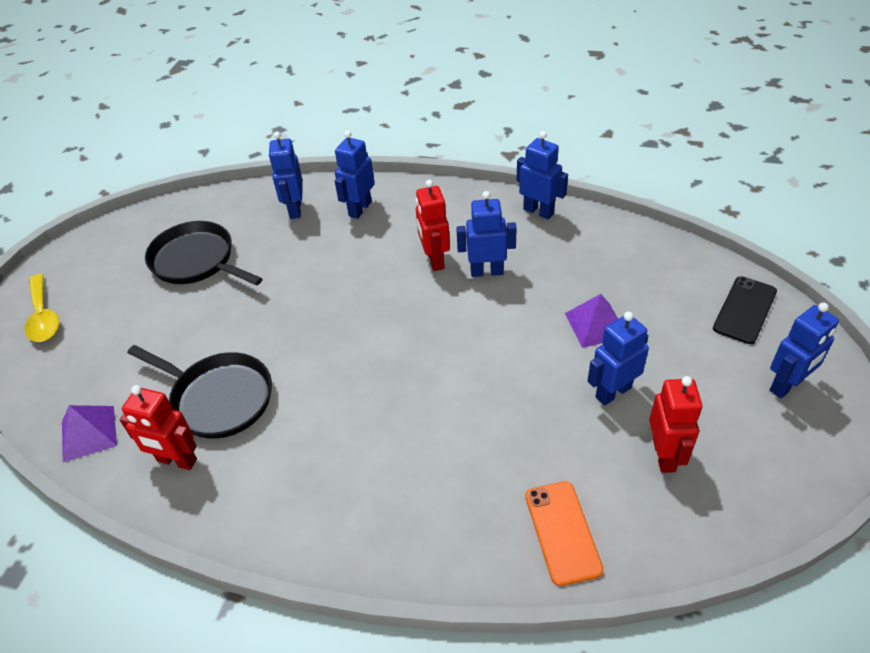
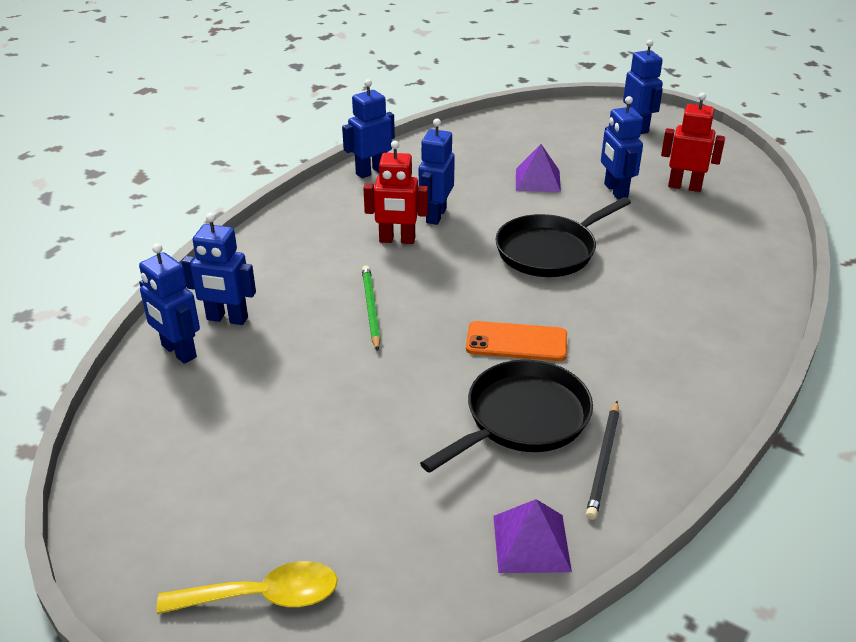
camera: 75 degrees left, 10 degrees down
(177, 461) = (604, 461): red robot -> black pencil
(196, 261) = (260, 415): black pan -> black pan (550, 251)
(331, 275) = (371, 309): none -> green pencil
(360, 209) = (271, 271): blue robot -> blue robot (178, 352)
(562, 532) = (744, 244): orange phone -> orange phone (516, 342)
(745, 310) = (557, 120): black phone -> none

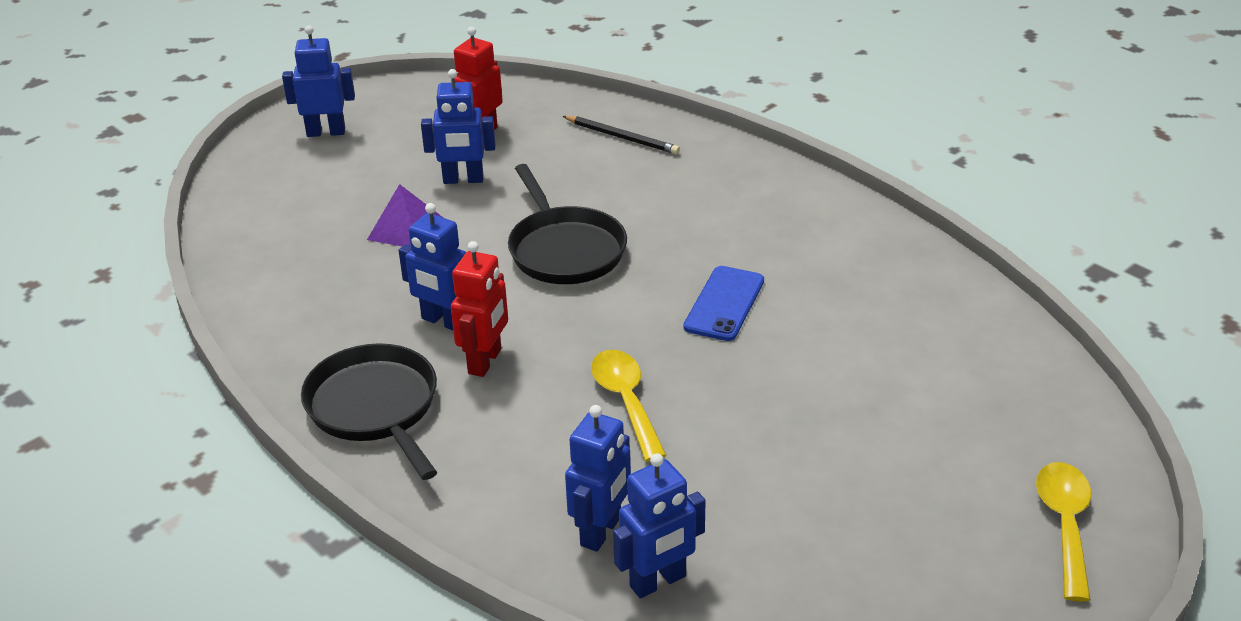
camera: 75 degrees left, 0 degrees up
(371, 171) = (295, 363): blue robot -> none
(371, 309) = (626, 401): green pencil -> yellow spoon
(516, 342) = (724, 304): orange phone -> blue phone
(522, 418) = (845, 322): black pan -> black pan (375, 408)
(531, 543) = (1008, 347): purple pyramid -> none
(604, 461) = (912, 286): black pencil -> black pencil (622, 137)

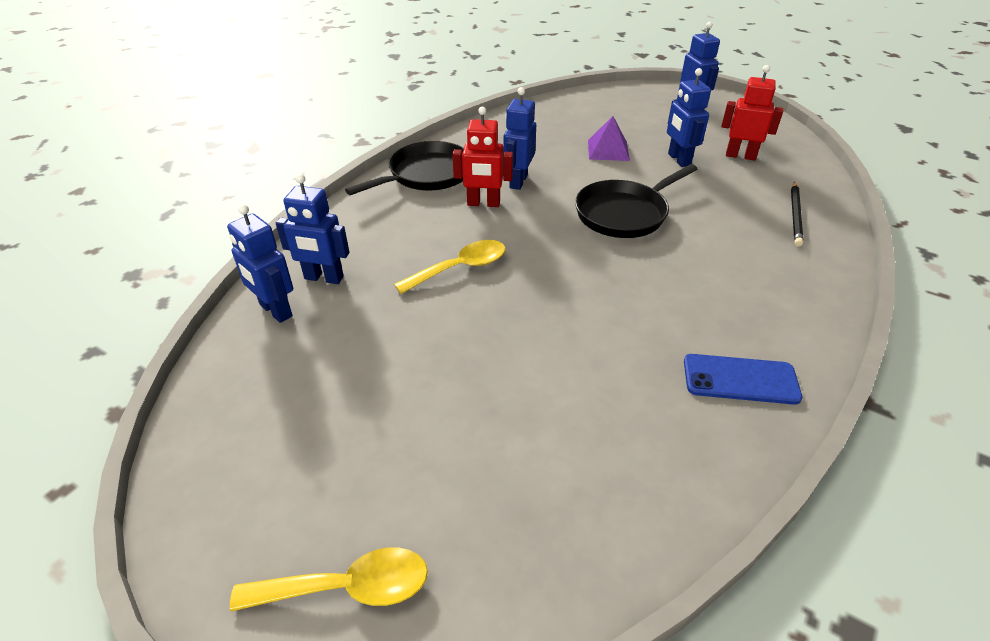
camera: 75 degrees right, 5 degrees up
(724, 304) = (600, 301): blue phone -> blue phone (740, 379)

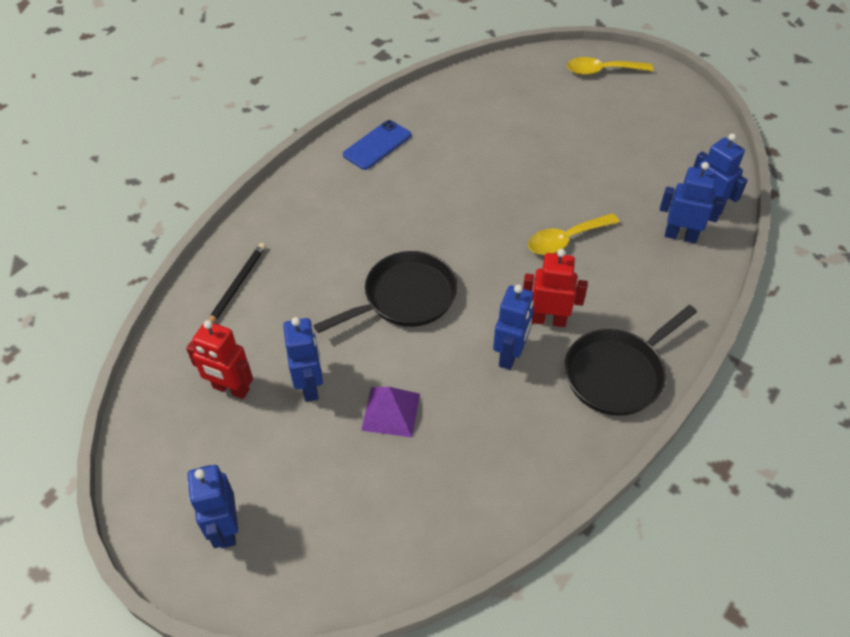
camera: 175 degrees left, 10 degrees up
(740, 379) = (377, 145): blue phone -> blue phone turned 60 degrees counterclockwise

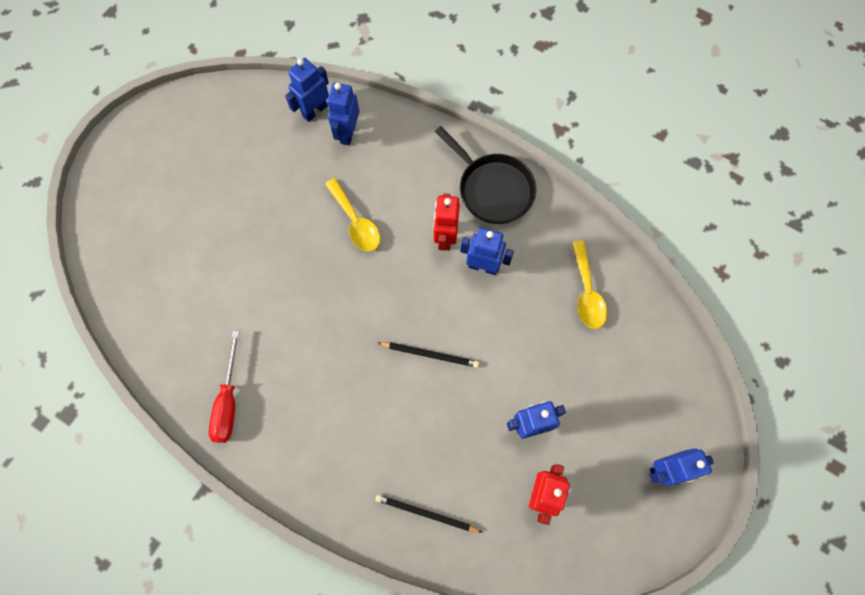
camera: 95 degrees left, 20 degrees up
(377, 145) = (228, 401): blue phone -> red screwdriver
(391, 412) = (547, 355): purple pyramid -> none
(405, 297) = (430, 354): black pan -> black pencil
(602, 71) = (120, 182): yellow spoon -> yellow spoon (586, 292)

